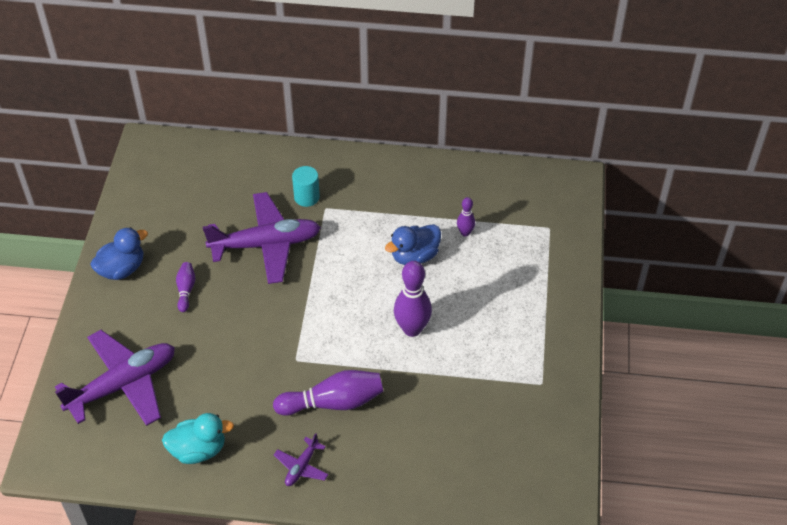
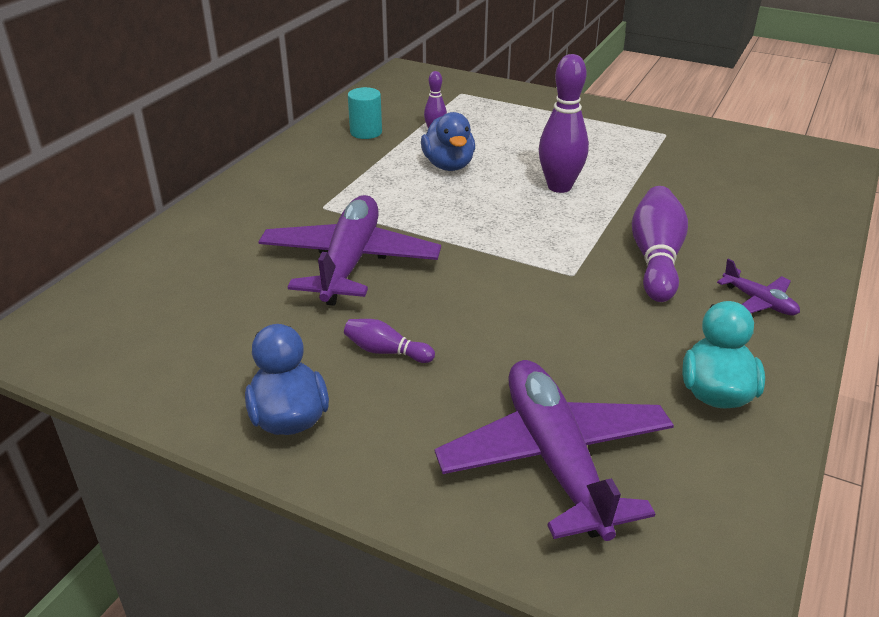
camera: 70 degrees left, 15 degrees down
(306, 197) = (290, 216): turquoise cylinder -> turquoise cylinder (366, 132)

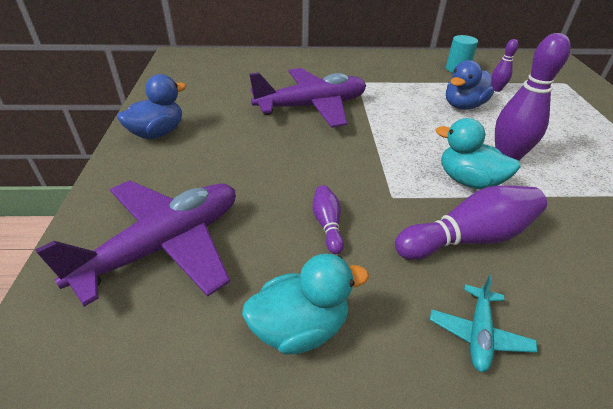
camera: 60 degrees right, 5 degrees up
(386, 351) = (235, 145): purple bowling pin -> purple bowling pin (327, 225)
(579, 223) = (468, 181): none -> turquoise duck
(759, 302) = (478, 334): purple plane -> turquoise plane

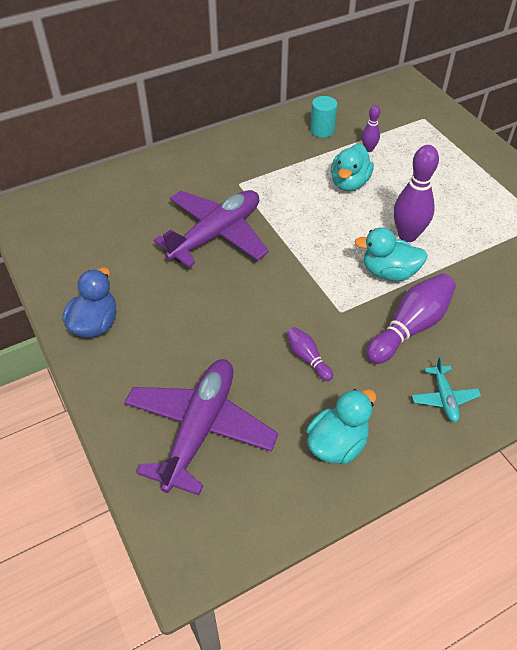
camera: 25 degrees left, 10 degrees up
(463, 106) = (349, 183): blue duck -> turquoise duck

